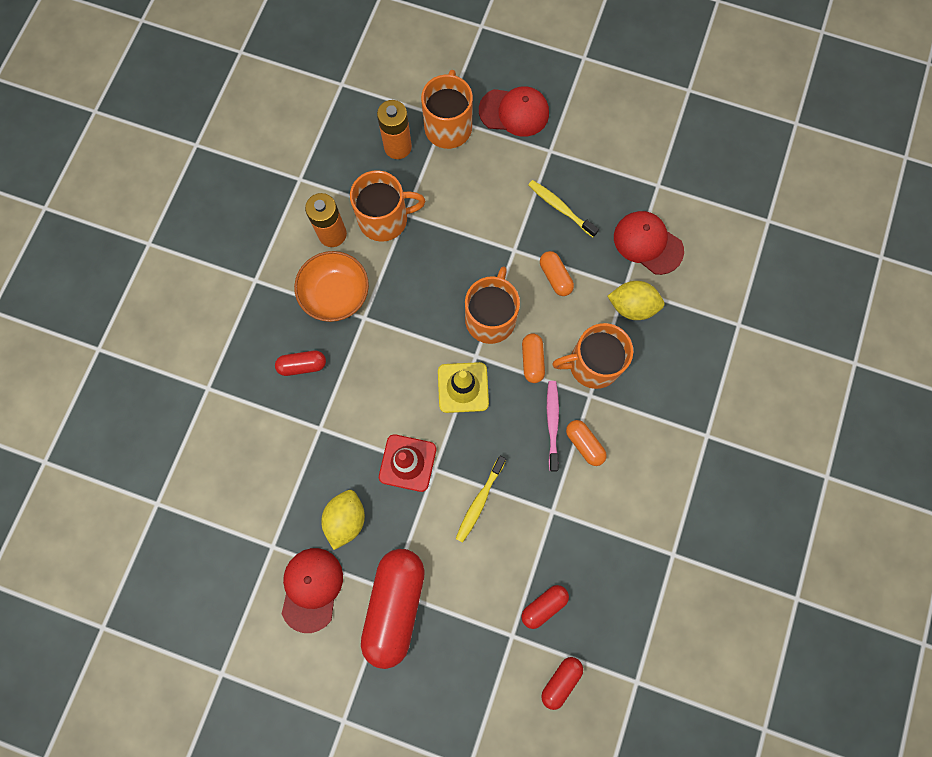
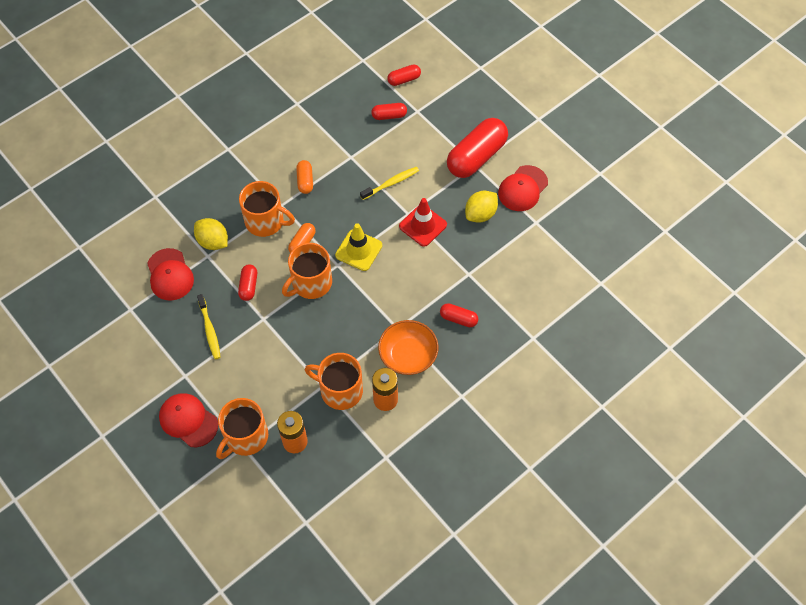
camera: 150 degrees left, 15 degrees down
(552, 423) = (316, 201): pink toothbrush -> none
(555, 277) = (249, 286): orange capsule -> red capsule

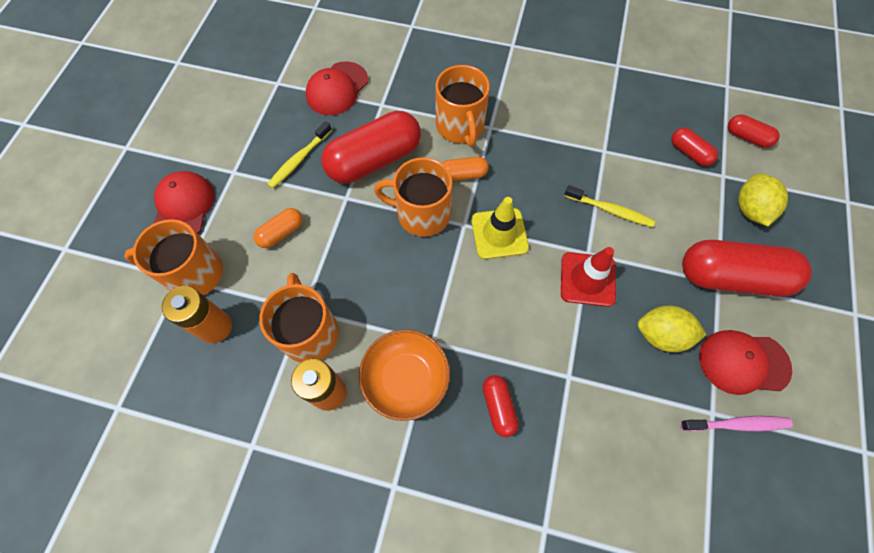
camera: 55 degrees right, 5 degrees up
(213, 242) = (400, 99): yellow lemon -> yellow lemon (750, 209)
(249, 286) = (374, 160): red capsule -> red capsule, size x2.10
(305, 181) = (537, 129): orange capsule -> orange capsule (281, 233)
(548, 216) = (737, 424): none -> pink toothbrush

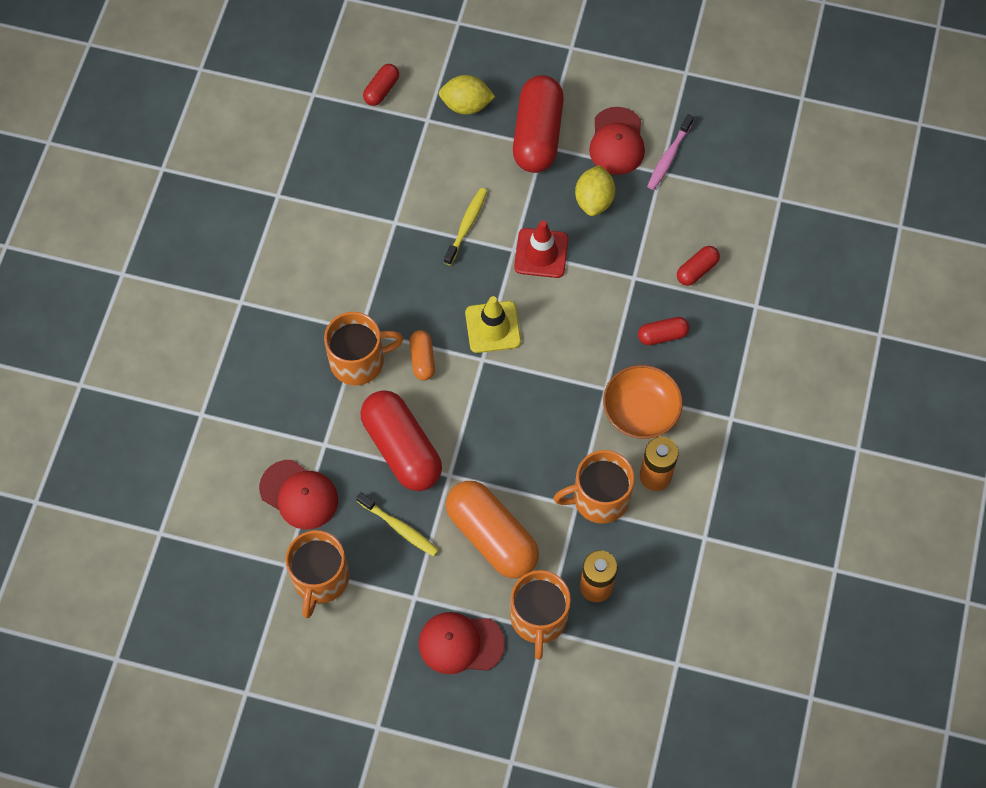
camera: 90 degrees left, 0 degrees up
(281, 233) = (491, 536): orange capsule -> orange capsule, size x2.10
(422, 214) = (469, 399): orange mug -> orange mug (320, 578)
(689, 153) = (399, 145): red capsule -> red capsule (697, 270)
(737, 424) = (669, 156): pink toothbrush -> pink toothbrush turned 150 degrees counterclockwise

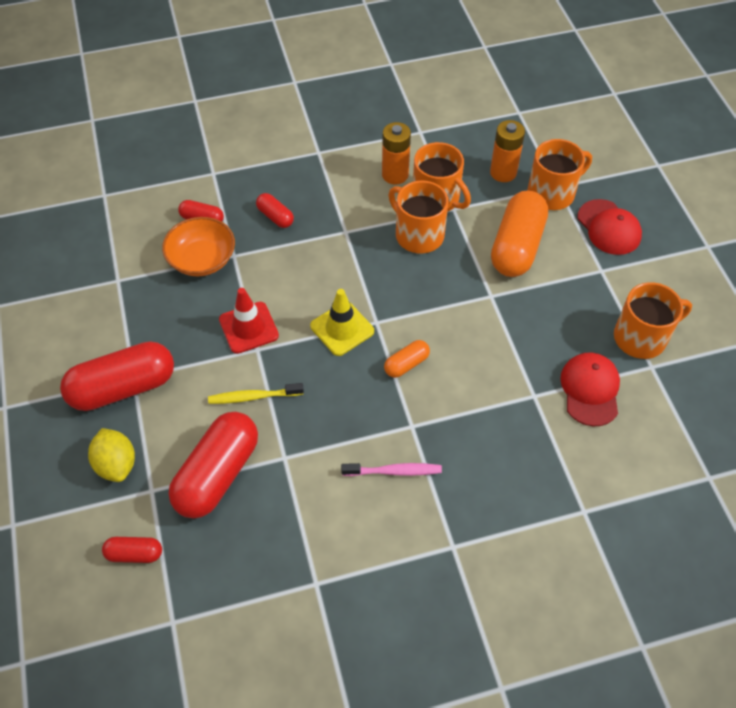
camera: 120 degrees left, 10 degrees down
(359, 361) = (441, 411): orange mug -> orange mug (418, 234)
(399, 527) = (558, 307): yellow toothbrush -> none
(402, 448) = (494, 338): red capsule -> red capsule (217, 474)
(594, 200) = (172, 314): yellow lemon -> none
(617, 141) = (100, 324): red cap -> none
(640, 411) = (349, 203): orange bowl -> orange bowl (202, 259)
(669, 156) = (98, 281): pink toothbrush -> pink toothbrush (394, 471)

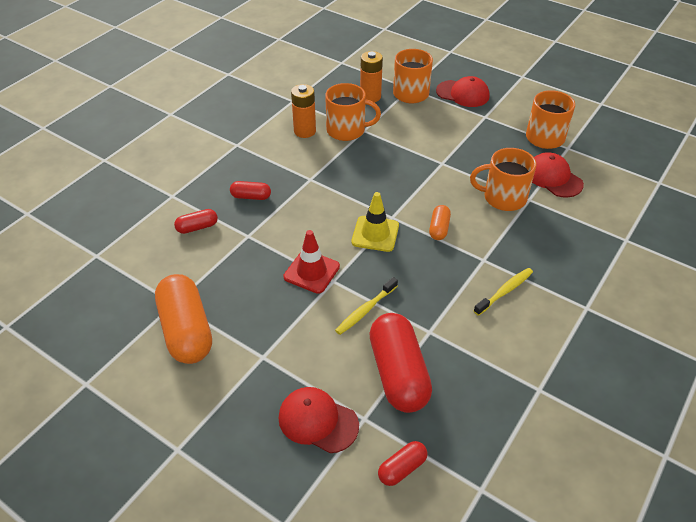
camera: 40 degrees left, 10 degrees down
(116, 464) = (318, 421): yellow lemon -> red cap
(123, 388) = (262, 368): red capsule -> none
(202, 259) = (227, 251): orange bowl -> none
(394, 471) = (504, 291): pink toothbrush -> yellow toothbrush
(418, 234) = (359, 155): orange mug -> orange mug (503, 197)
(517, 246) = (425, 130): orange capsule -> orange capsule (186, 330)

